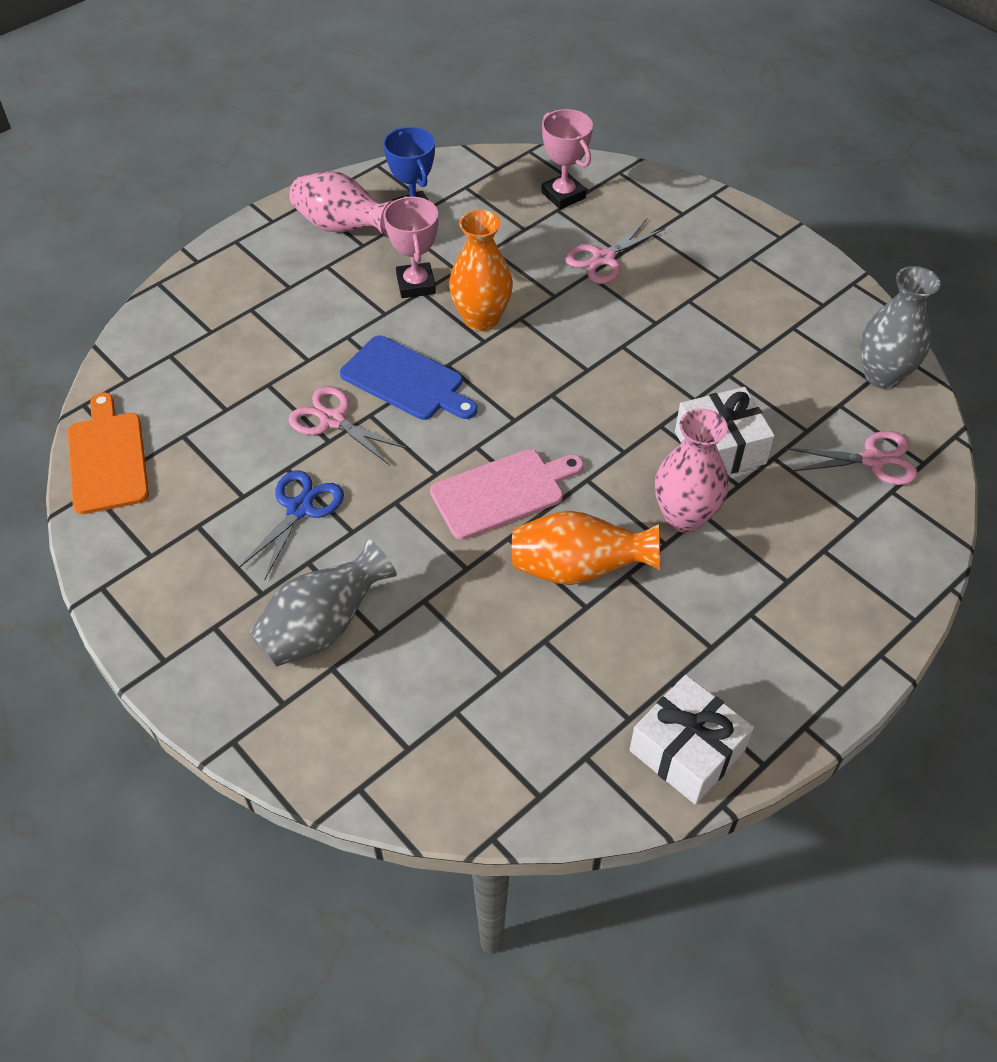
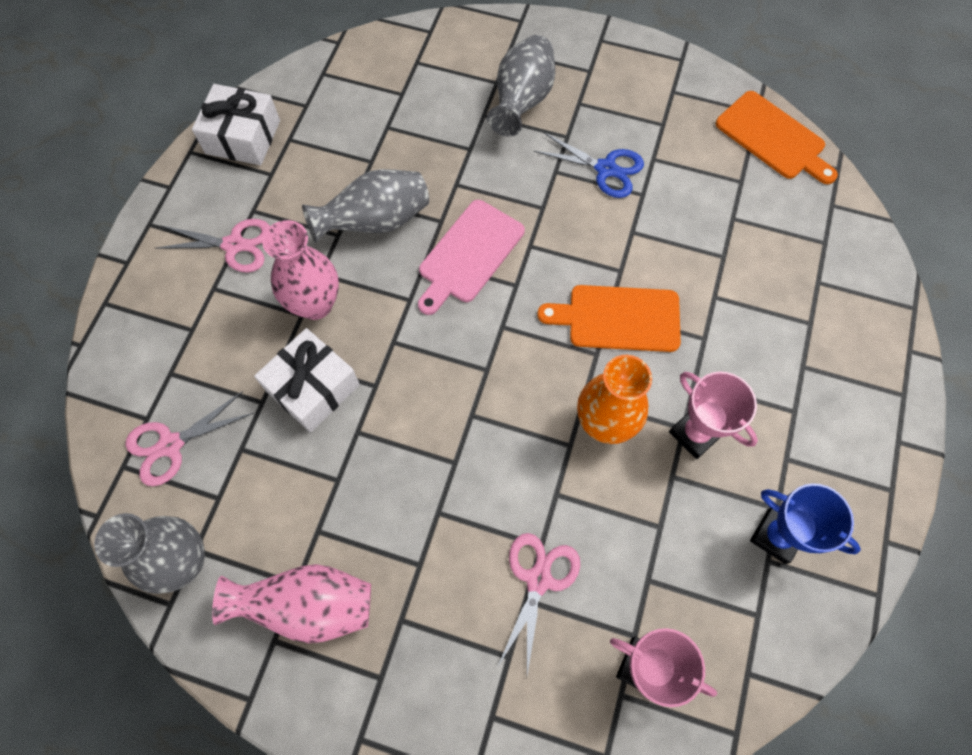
camera: 150 degrees right, 15 degrees up
(300, 508) = (605, 169): blue scissors -> blue scissors turned 60 degrees counterclockwise
(333, 420) = (644, 250): pink scissors -> pink scissors (234, 245)
(344, 228) = (824, 471): pink vase -> pink vase (309, 605)
(406, 380) = (618, 318): blue cutting board -> orange cutting board
(578, 569) = (375, 221): orange vase -> grey vase

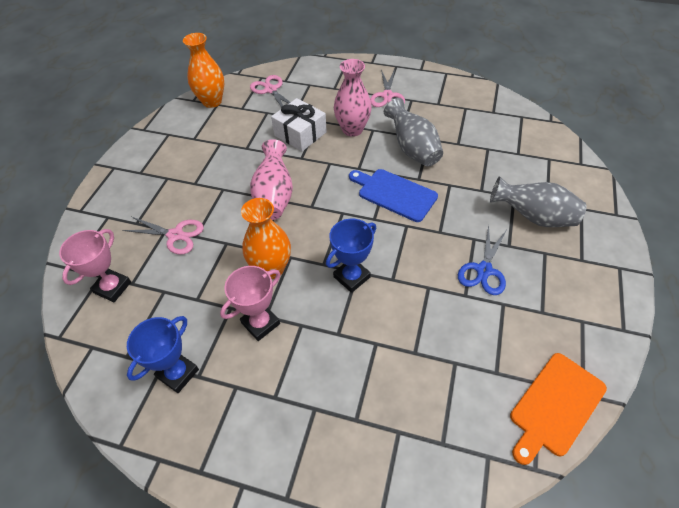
camera: 90 degrees right, 15 degrees down
(184, 561) = (212, 101): grey vase -> orange vase
(243, 137) = (461, 90): white gift -> none
(309, 605) = (182, 144): pink vase -> pink vase (274, 196)
(469, 255) = (394, 194): pink cutting board -> blue cutting board
(618, 318) = (352, 277): orange cutting board -> blue trophy

